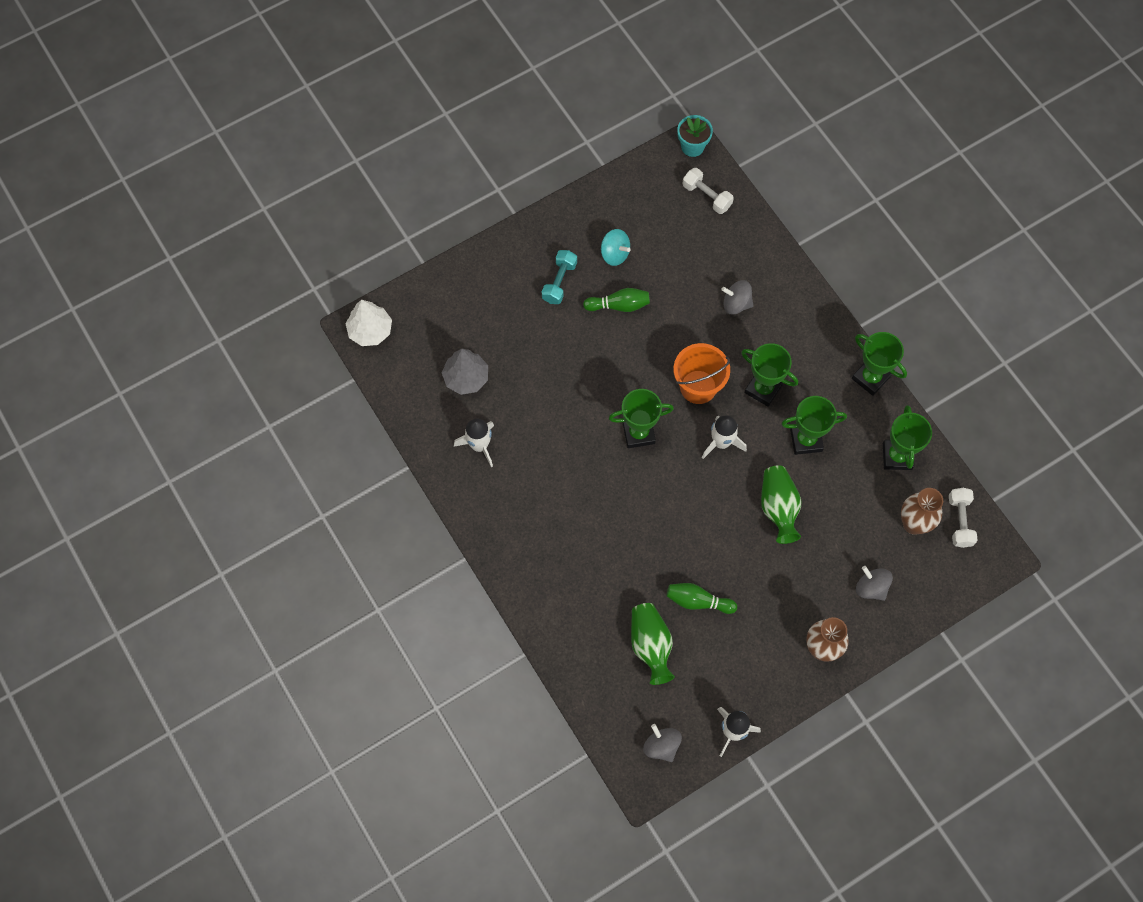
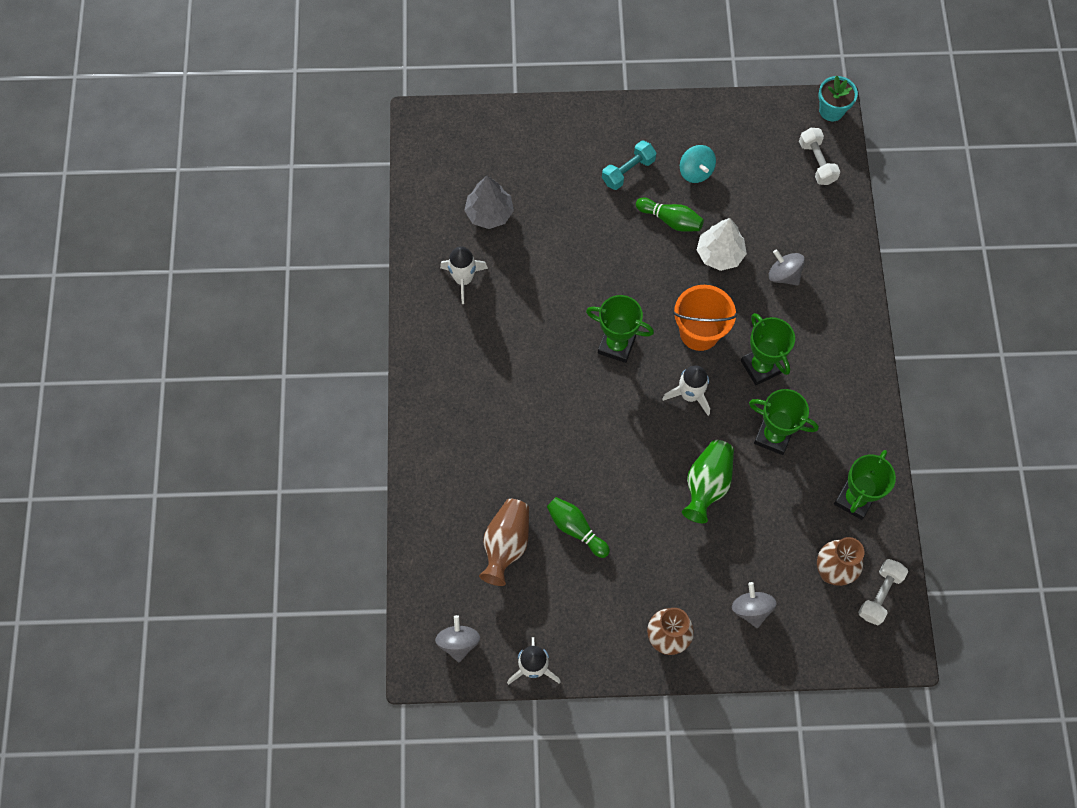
camera: 30 degrees right, 0 degrees up
(370, 331) = (430, 128): white tree -> white tree (719, 254)
(650, 646) = (506, 545): green vase -> brown vase
(870, 378) = (874, 411): green trophy -> none

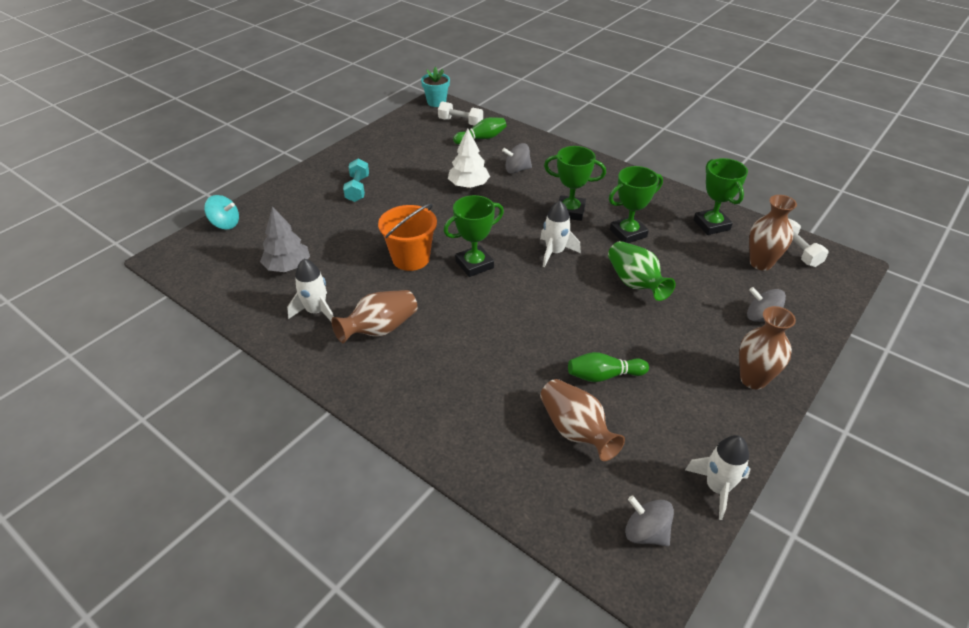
camera: 50 degrees left, 25 degrees down
(485, 338) = (380, 329): none -> brown vase
(670, 220) = (417, 191): green bowling pin -> green bowling pin (481, 138)
(695, 172) = (400, 164): turquoise spinning top -> turquoise spinning top (225, 224)
(699, 332) = (513, 223): orange bucket -> orange bucket (411, 258)

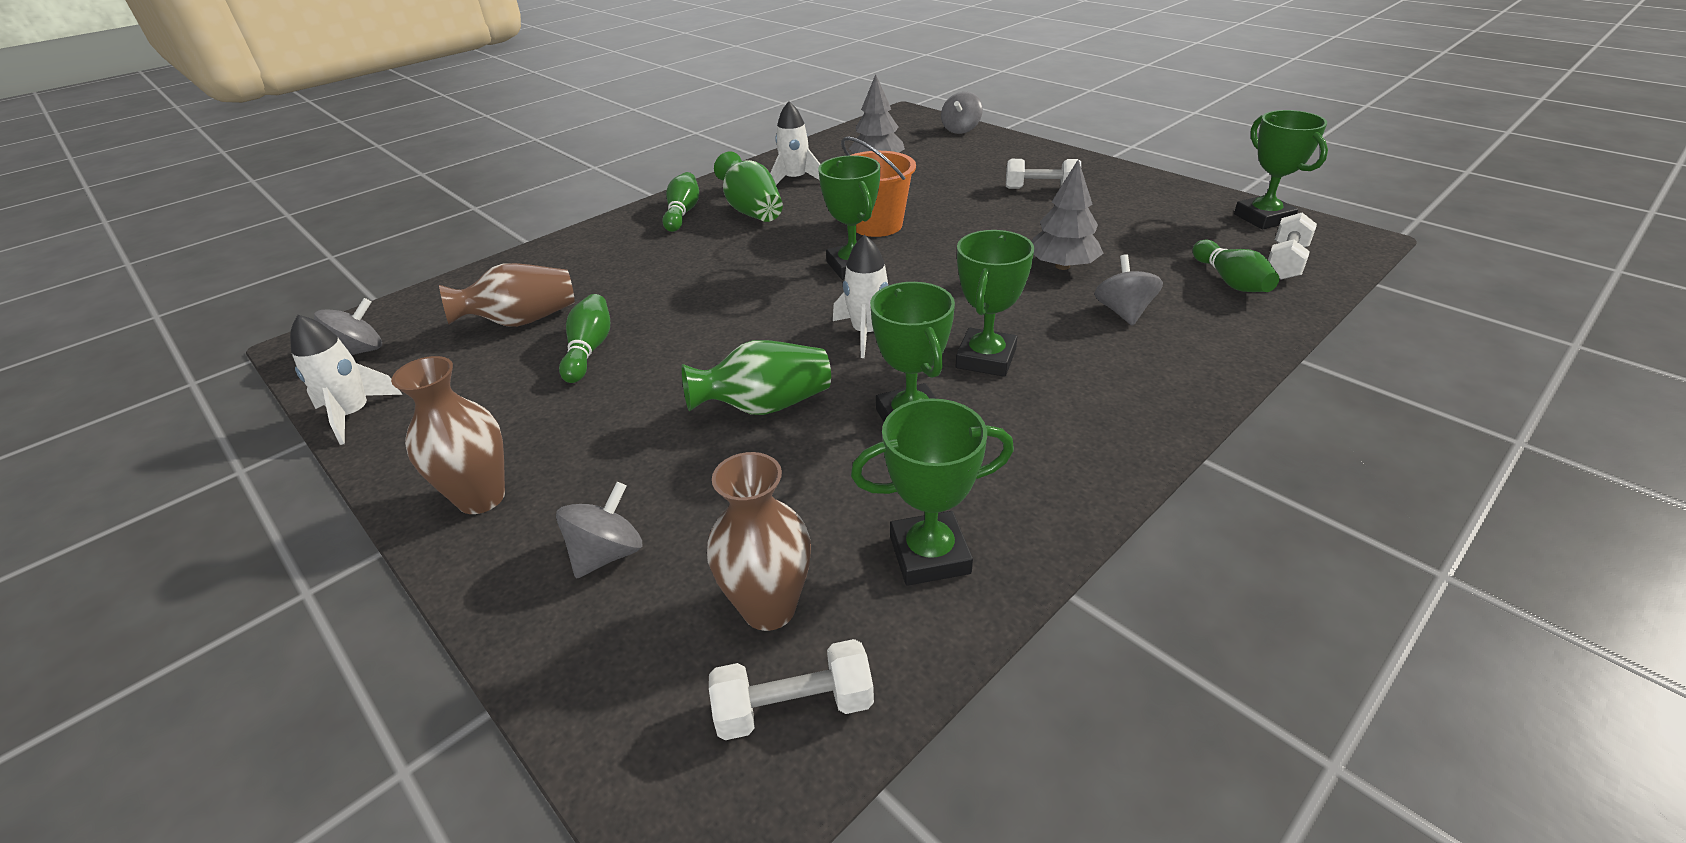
camera: 100 degrees right, 5 degrees down
(225, 224) = (960, 129): turquoise spinning top -> grey spinning top
(357, 189) = (1041, 189): turquoise dumbbell -> white dumbbell
(380, 329) = (752, 211): brown vase -> green vase
(380, 375) = (682, 213): none -> green bowling pin
(409, 121) = (1263, 218): none -> green trophy
(436, 102) = (1355, 240): turquoise flower pot -> none
(468, 185) = (1062, 266): white tree -> grey tree

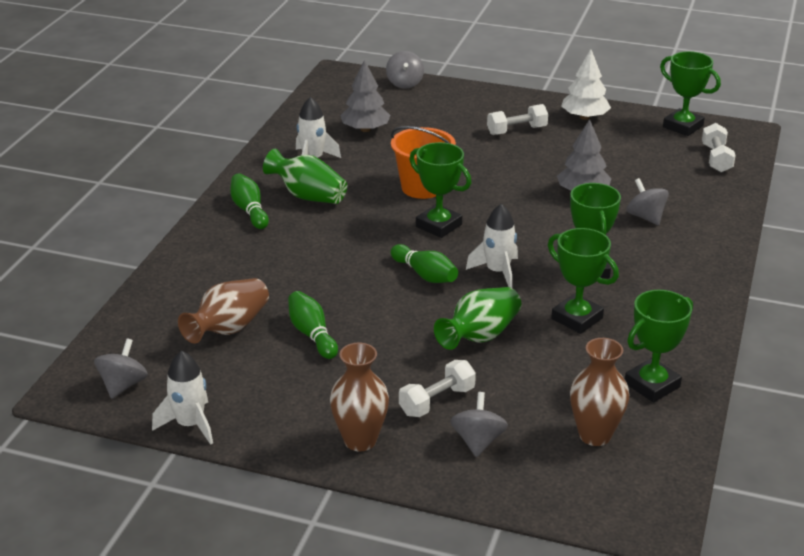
camera: 30 degrees left, 5 degrees down
(794, 707) = (649, 468): white dumbbell -> white dumbbell (437, 401)
(1137, 188) = (584, 117): none -> white tree
(1230, 281) = (693, 180): green bowling pin -> green bowling pin (425, 275)

